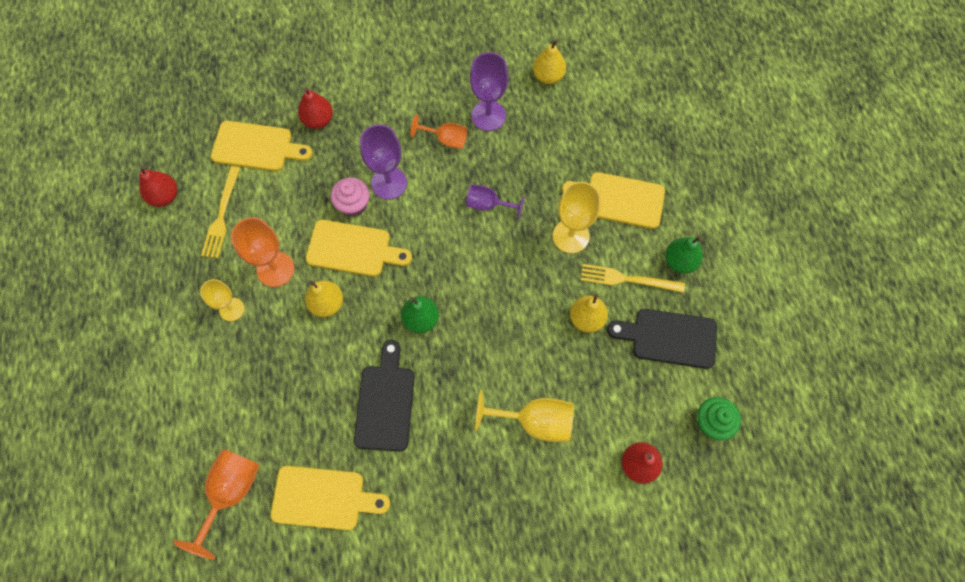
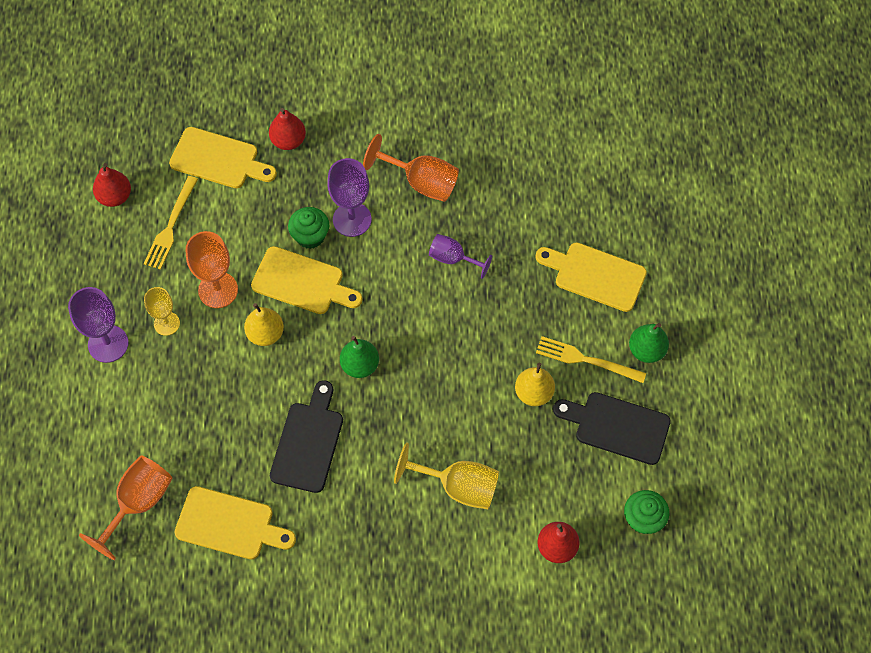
camera: 10 degrees right, 5 degrees down
(353, 204) = (310, 236): pink cupcake -> green cupcake
(446, 139) = (421, 182): orange goblet -> orange goblet, size x1.54
(488, 116) = (472, 164): purple goblet -> purple goblet (108, 344)
(548, 76) = (545, 131): yellow pear -> none
(570, 236) = (535, 305): yellow goblet -> none

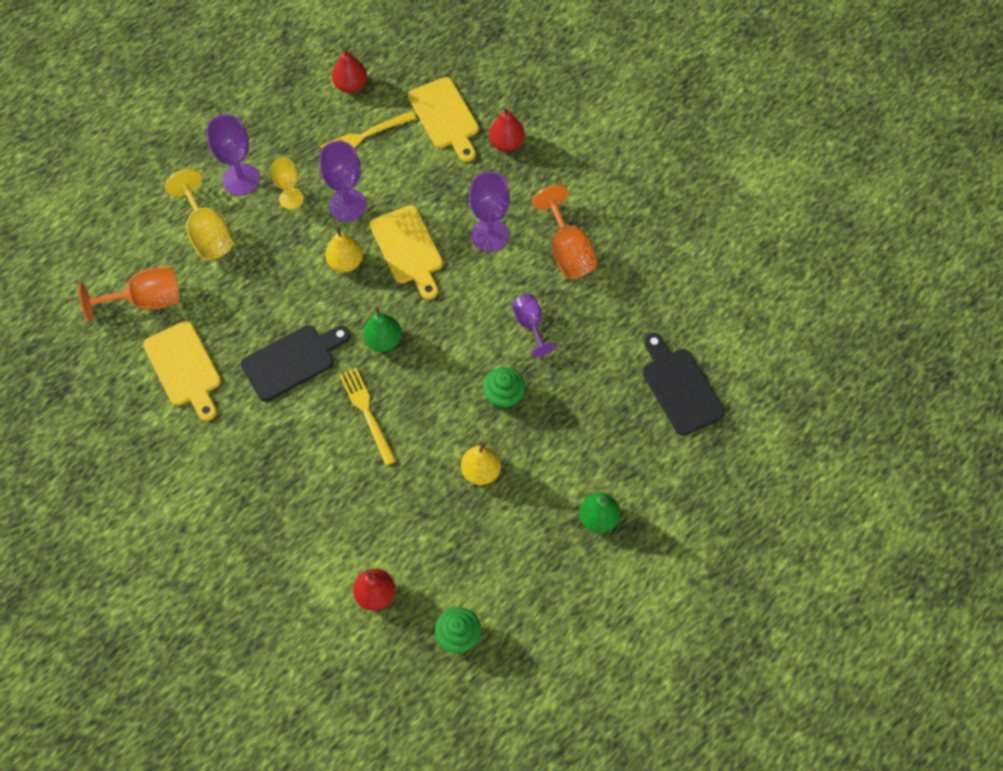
camera: 45 degrees right, 0 degrees up
(218, 290) = (347, 205): orange goblet -> purple goblet
(310, 236) = (448, 222): green cupcake -> green cupcake (504, 396)
(458, 486) = (356, 486): yellow goblet -> yellow goblet (207, 233)
(586, 360) = (545, 483): yellow fork -> yellow fork (367, 412)
(595, 275) = (621, 429): yellow cutting board -> none
(617, 427) = (514, 552): black cutting board -> black cutting board (680, 387)

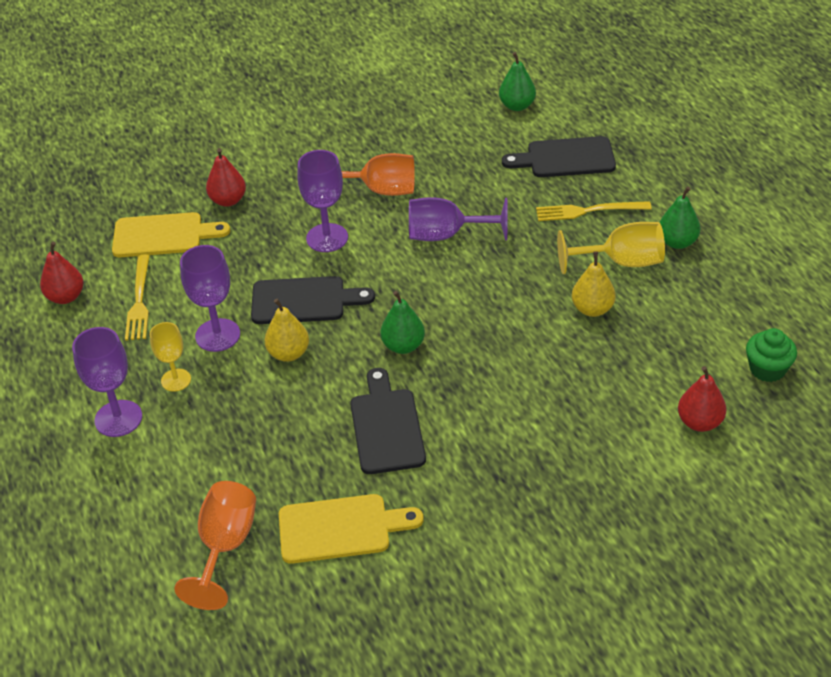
camera: 65 degrees left, 20 degrees down
(207, 233) = (170, 466): yellow goblet -> yellow goblet (621, 262)
(367, 412) = (483, 379): yellow fork -> yellow fork (588, 211)
(408, 249) = (304, 301): yellow cutting board -> black cutting board
(504, 396) = (516, 273): green cupcake -> none
(530, 324) = (446, 235): purple goblet -> purple goblet, size x1.54
(742, 320) = (517, 106): none -> green pear

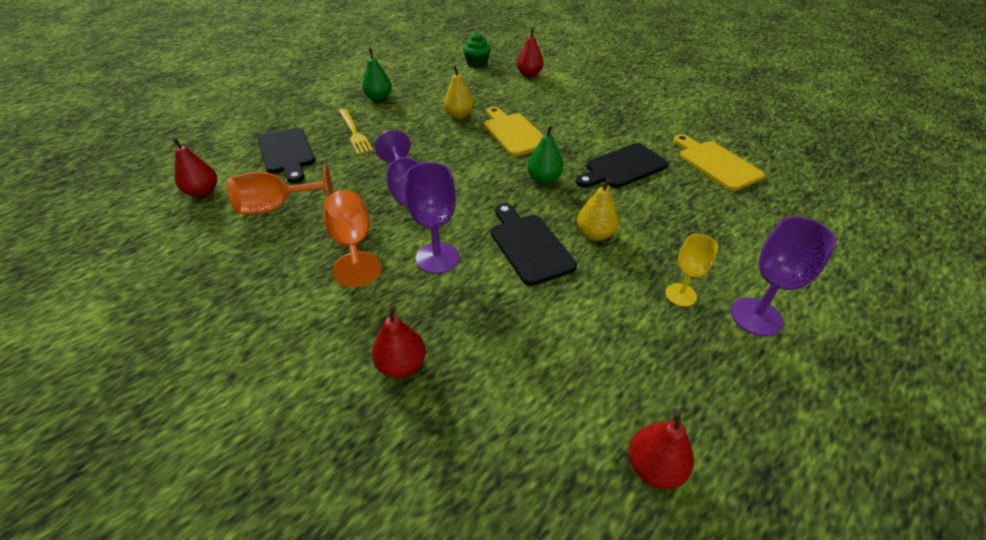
camera: 115 degrees left, 0 degrees up
(139, 301) = (608, 376): yellow fork -> none
(163, 235) = (491, 407): yellow cutting board -> yellow cutting board (514, 133)
(217, 335) = (608, 287): purple goblet -> none
(225, 547) = (785, 205): orange goblet -> orange goblet (277, 207)
(517, 106) = (203, 192): green pear -> red pear
(621, 262) = (407, 113): yellow goblet -> none

